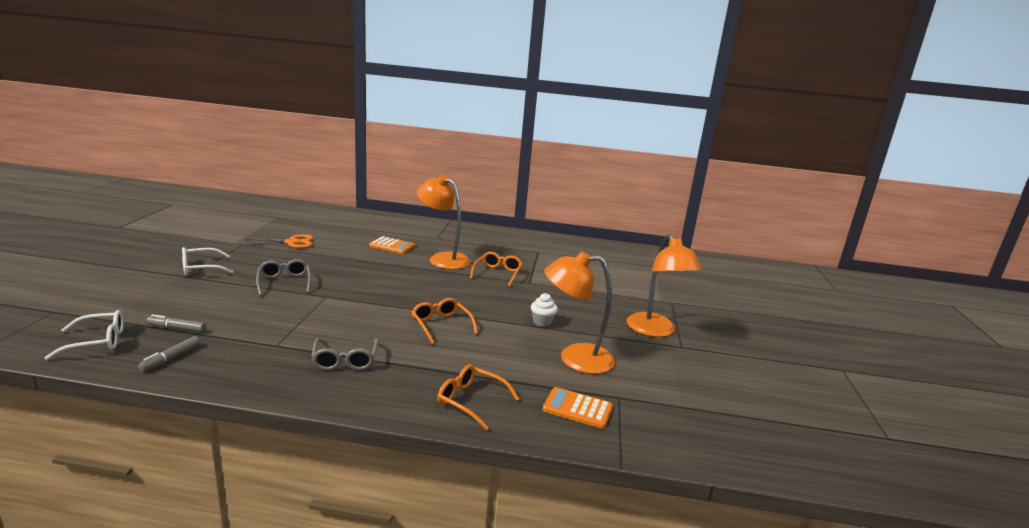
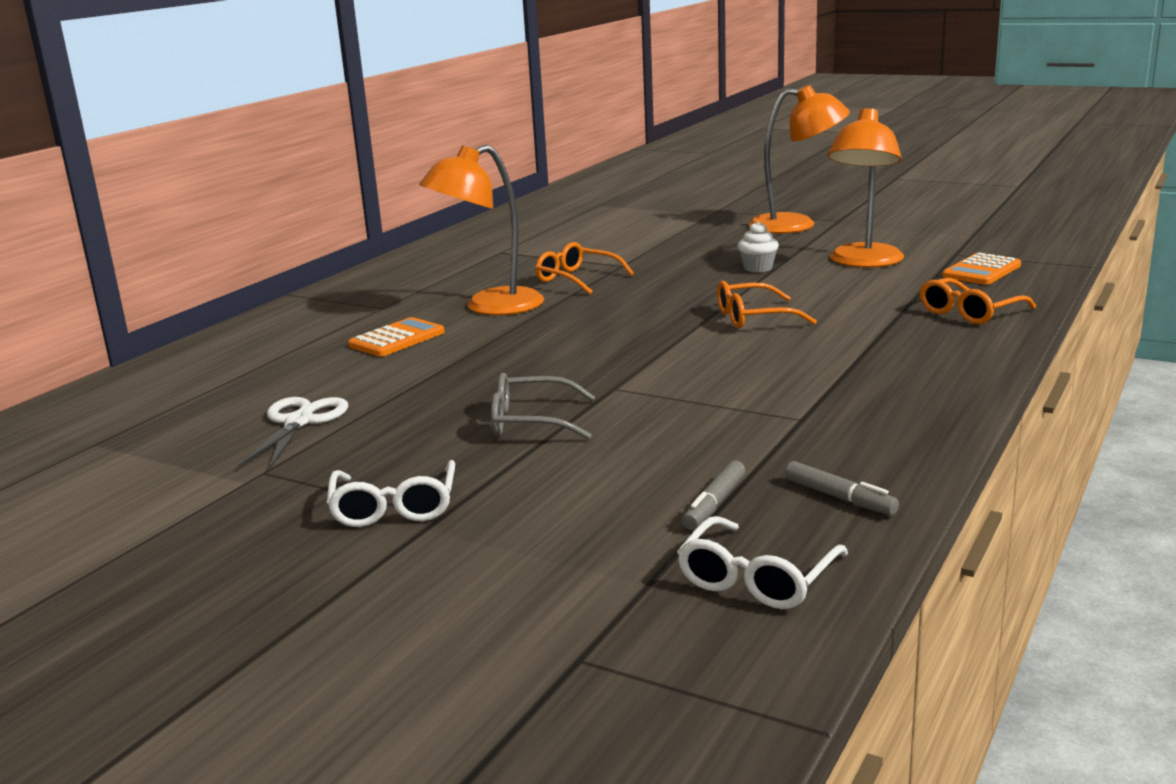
camera: 65 degrees left, 0 degrees up
(96, 341) = (757, 578): white glasses -> white glasses turned 150 degrees counterclockwise
(291, 242) = (299, 422): orange scissors -> white scissors
(345, 360) = (858, 373): grey glasses -> none

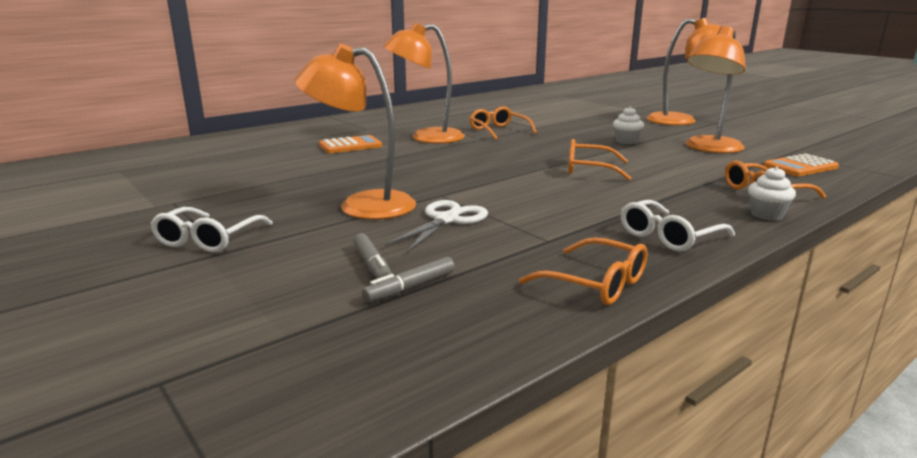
camera: 20 degrees right, 0 degrees up
(299, 422) = (233, 179): white scissors -> white scissors (446, 220)
(532, 421) = (362, 205): grey glasses -> orange lamp
(757, 578) = (370, 355): white glasses -> white glasses (669, 236)
(839, 498) = (511, 306): grey marker -> grey marker (372, 265)
(896, 455) = (595, 283): none -> orange glasses
(994, 341) = (766, 215): none -> white cupcake

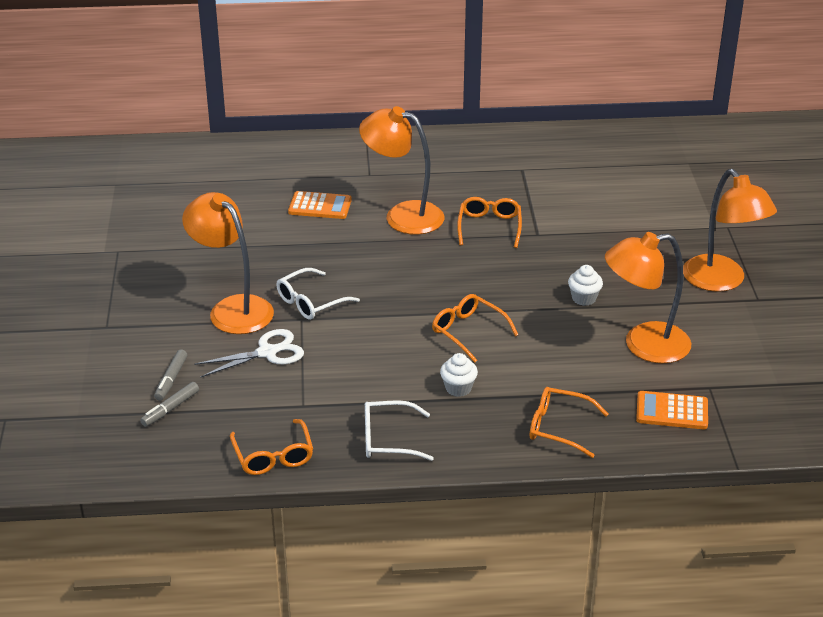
camera: 35 degrees right, 15 degrees up
(209, 239) = (106, 308): white glasses -> white glasses (311, 302)
(410, 287) = (170, 409): grey marker -> grey marker turned 45 degrees counterclockwise
(766, 215) = (503, 452): white cupcake -> white cupcake (458, 388)

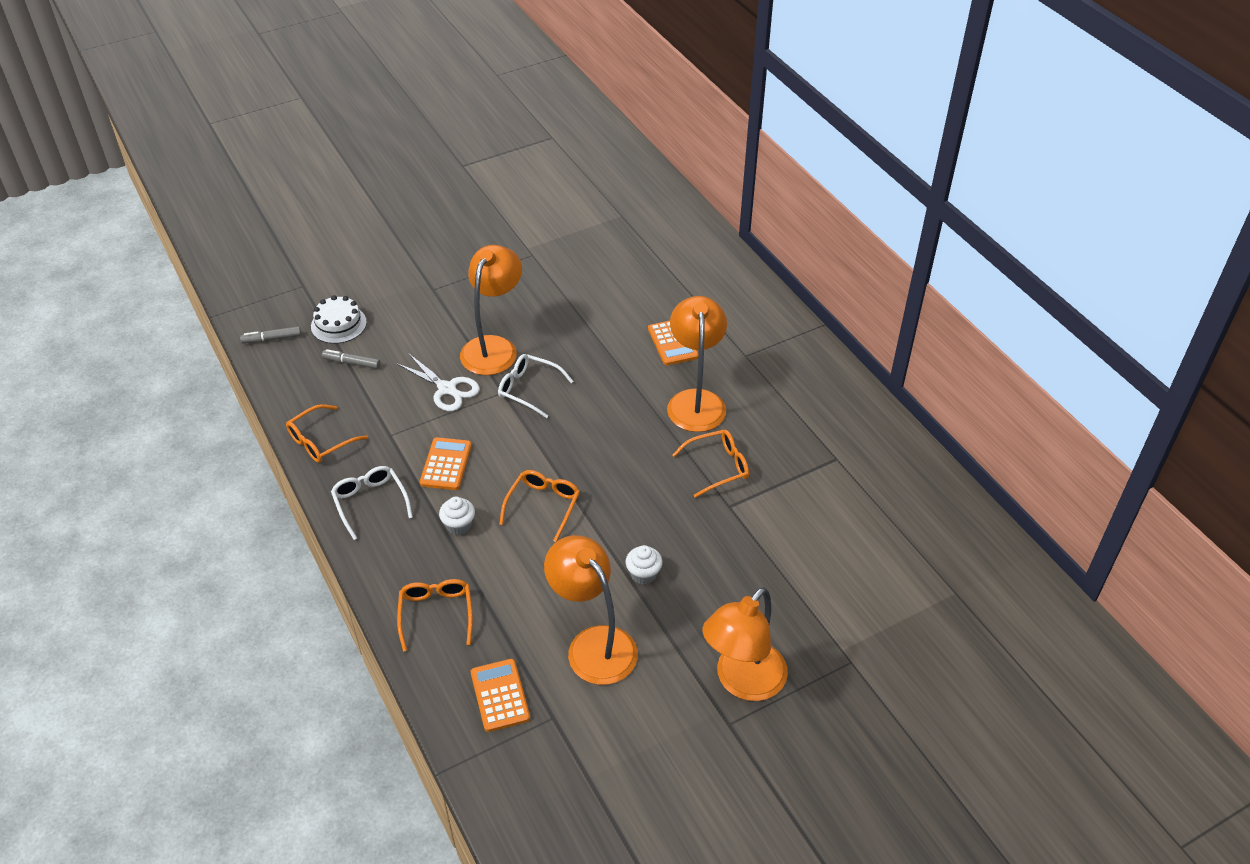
camera: 65 degrees right, 10 degrees up
(98, 405) = (338, 324): none -> white cake
(171, 379) = (386, 349): grey marker -> grey marker (272, 339)
(372, 378) = (446, 464): none -> orange calculator

